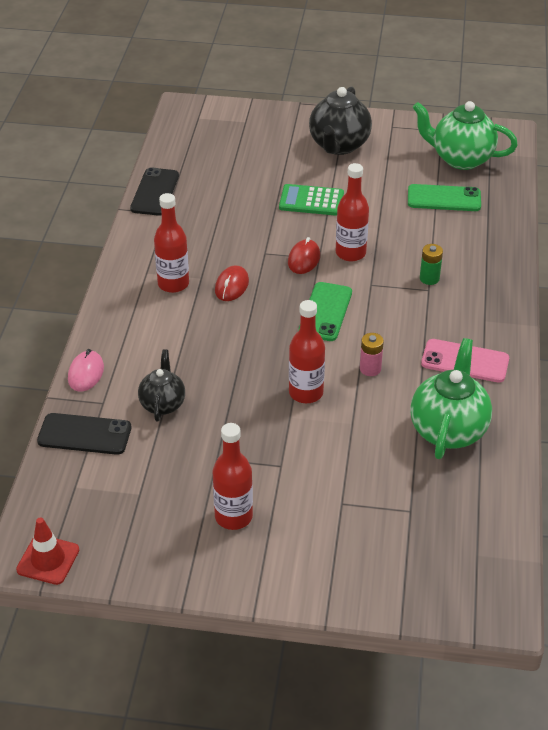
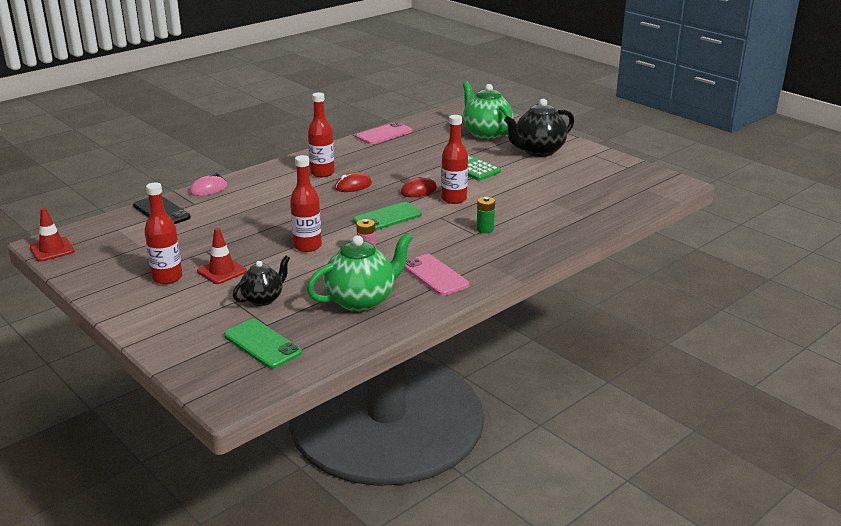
camera: 40 degrees right, 15 degrees down
(155, 192) = (384, 134): black phone -> pink phone
(163, 404) = (222, 217): black teapot -> black teapot (263, 299)
(273, 474) = (222, 271): none -> red traffic cone
(444, 198) = (567, 198): green phone -> green phone (262, 344)
(461, 159) = (616, 184): green teapot -> green teapot (486, 134)

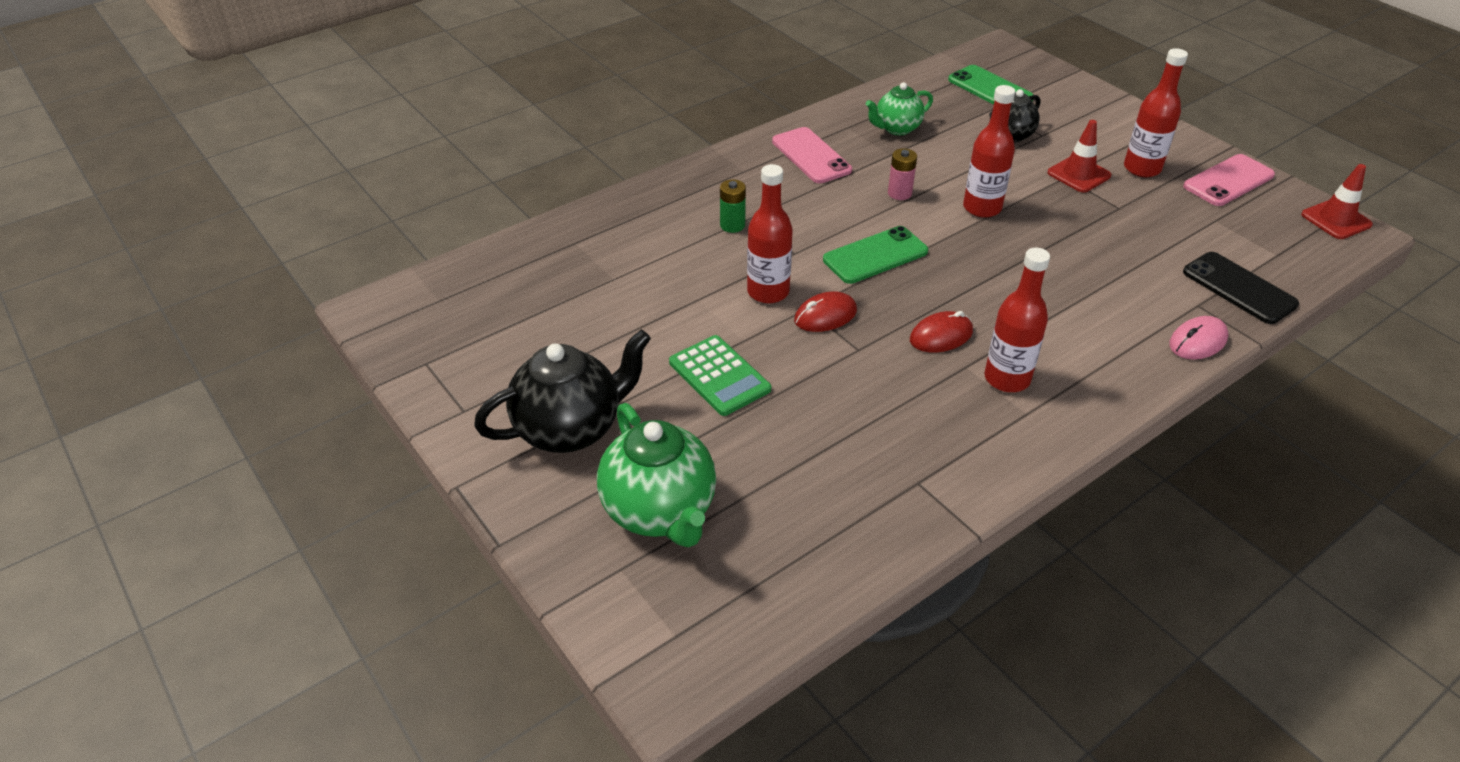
camera: 175 degrees left, 15 degrees up
(361, 301) = (897, 128): green teapot -> green teapot, size x0.60
(384, 134) = (900, 528): pink phone -> pink phone (1228, 181)

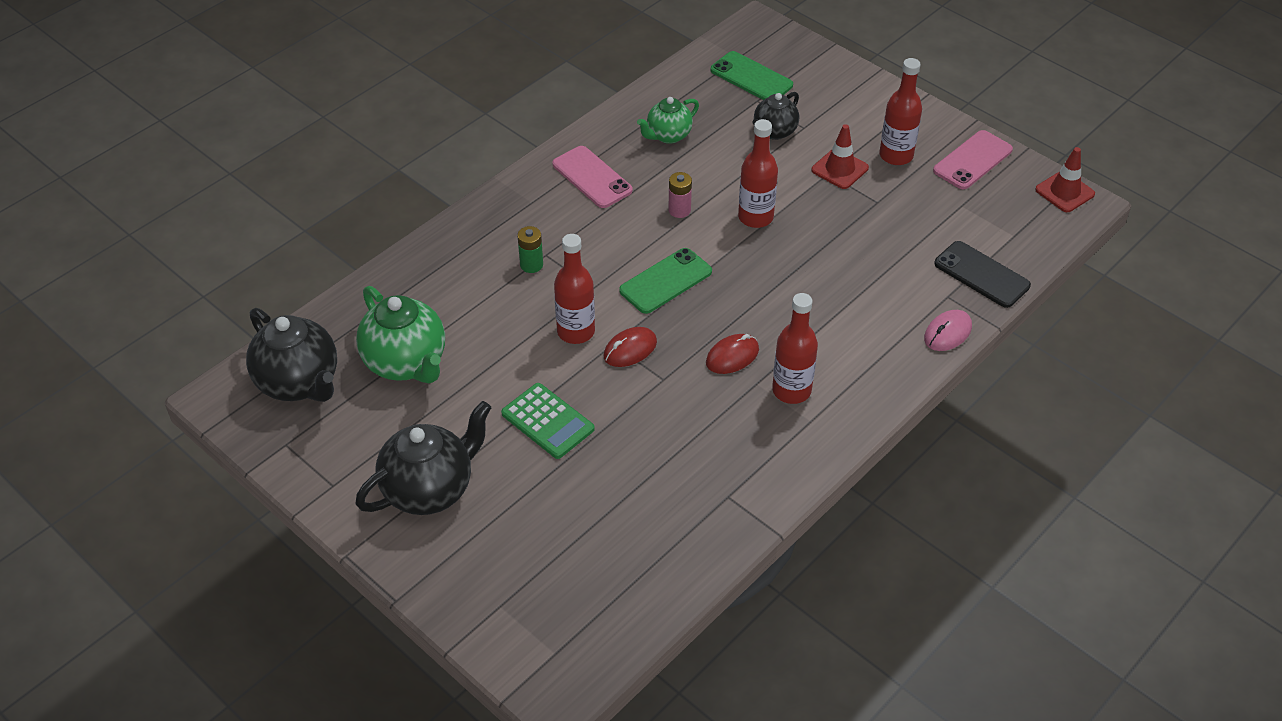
camera: 10 degrees left, 5 degrees up
(459, 306) = (299, 383): none -> black teapot
(660, 511) = (521, 552): green teapot -> green teapot (406, 363)

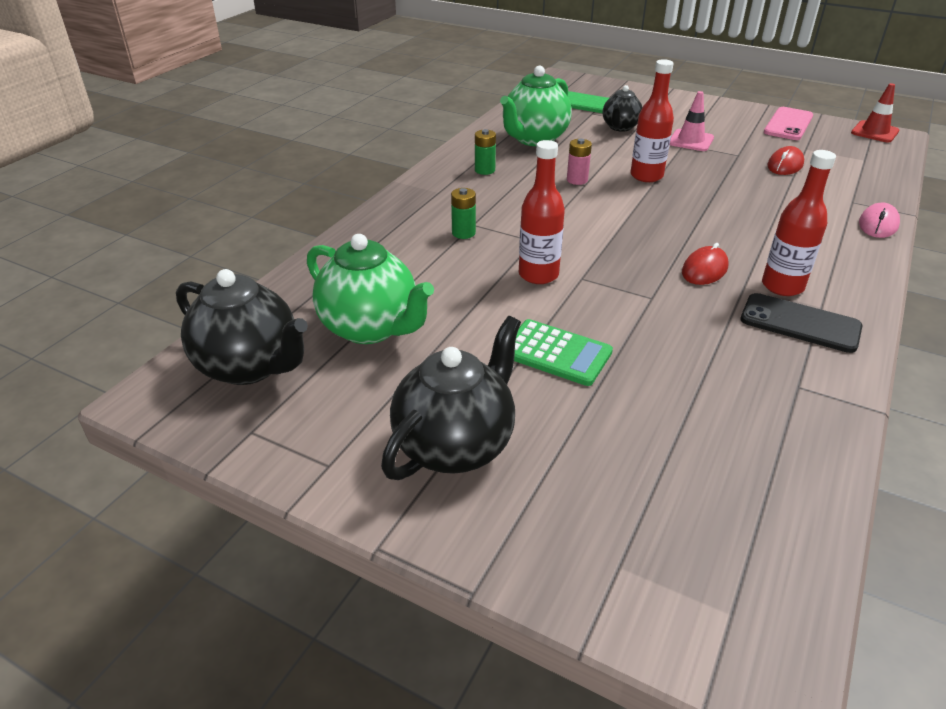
camera: 15 degrees left, 10 degrees down
(592, 177) = (485, 170): pink phone -> green battery
(630, 349) = (602, 280): red mouse -> red mouse (785, 165)
(665, 281) = (599, 226): green phone -> none
(668, 135) = (534, 139): green teapot -> green teapot, size x1.67
(839, 169) = (690, 141): red traffic cone -> pink traffic cone
(896, 155) = (727, 128): red bottle -> none
(981, 275) = (865, 185): black phone -> black phone (800, 323)

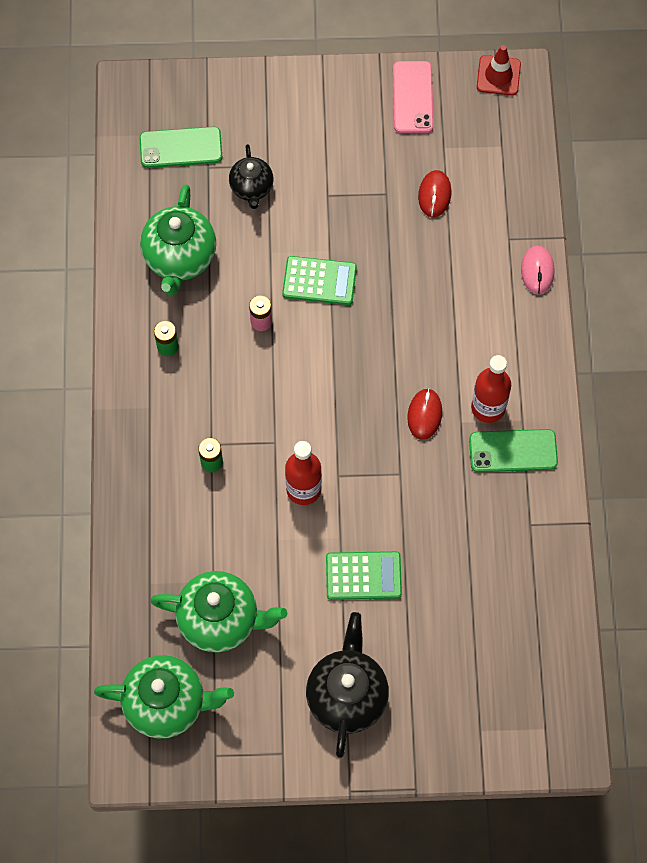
camera: 30 degrees left, 30 degrees up
(250, 366) = (167, 704): black teapot -> green teapot
(646, 176) = (319, 281): red bottle -> green calculator
(690, 141) = (332, 185): pink traffic cone -> none
(800, 323) = (513, 451): black phone -> green phone

